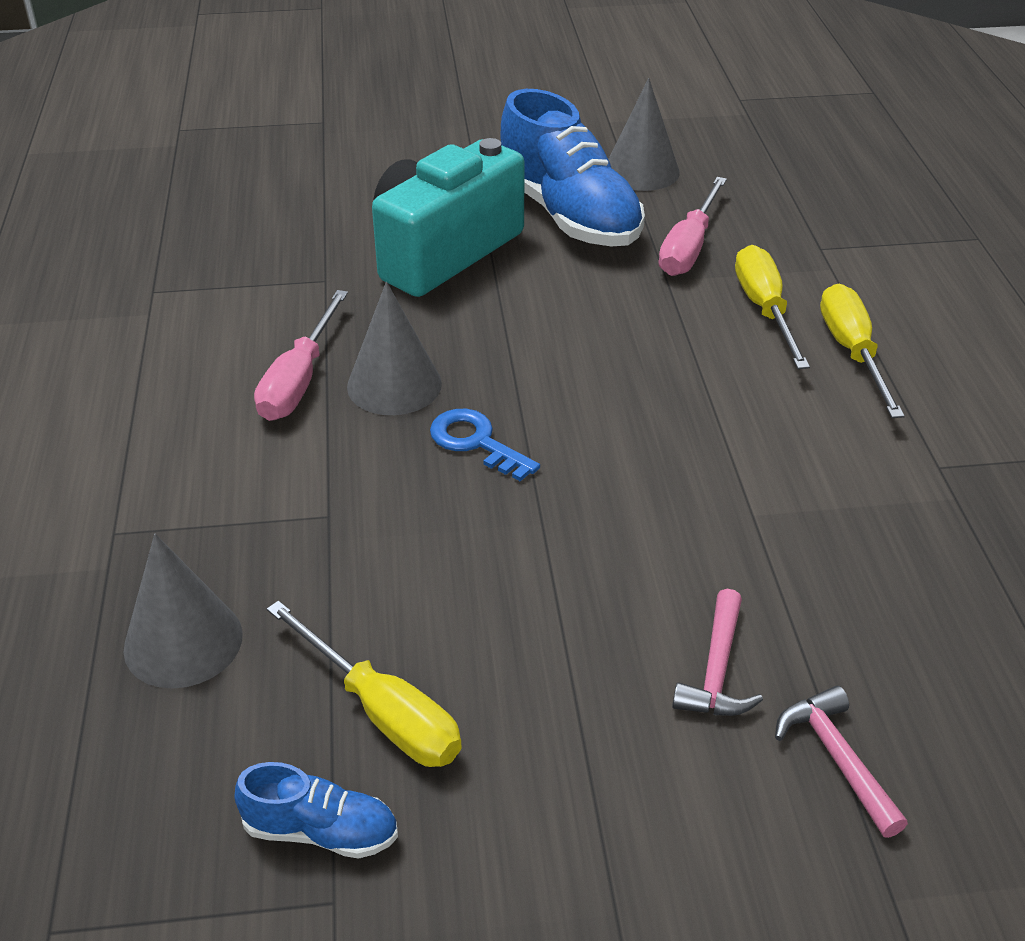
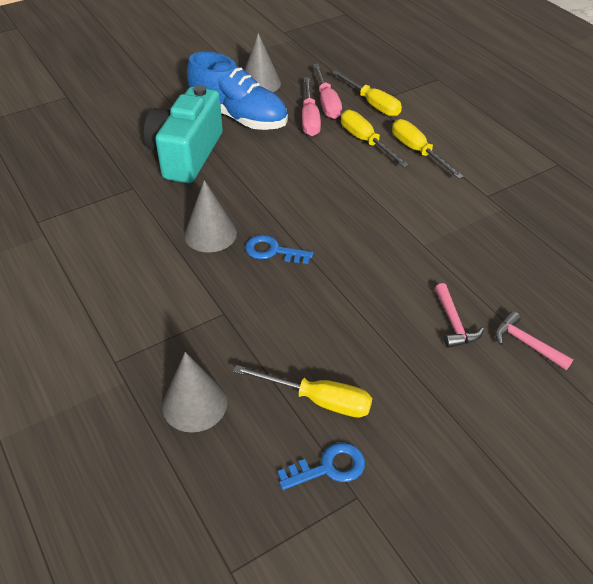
camera: 25 degrees left, 5 degrees up
(299, 380) = (158, 247): pink screwdriver -> pink screwdriver (327, 103)
(321, 831) = (328, 467): blue shoe -> blue key
(820, 250) = (372, 104): none -> yellow screwdriver

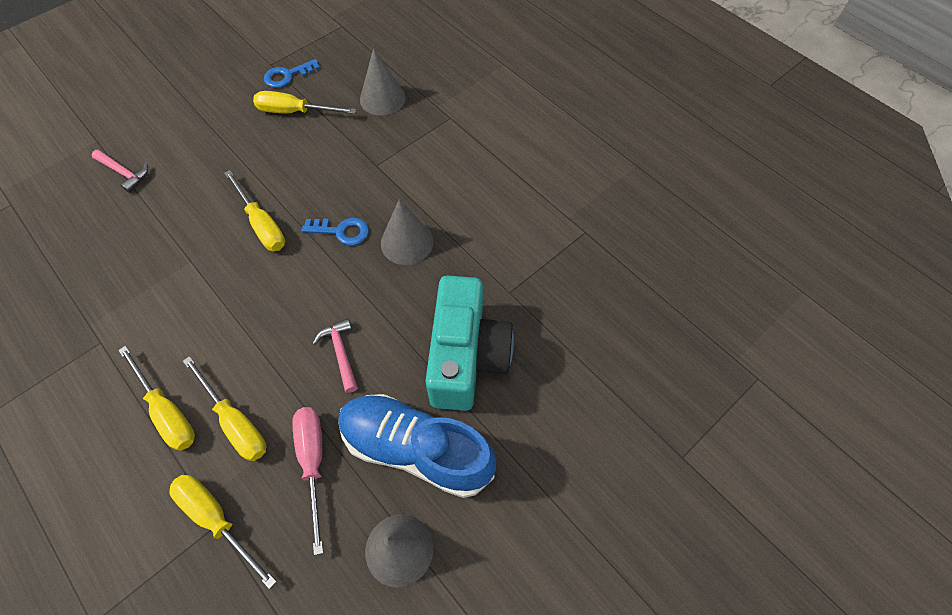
camera: 170 degrees right, 15 degrees up
(327, 103) = (288, 510): pink screwdriver -> none
(355, 267) = (262, 224): none -> yellow screwdriver
(454, 323) = (180, 182): pink hammer -> pink hammer (341, 353)

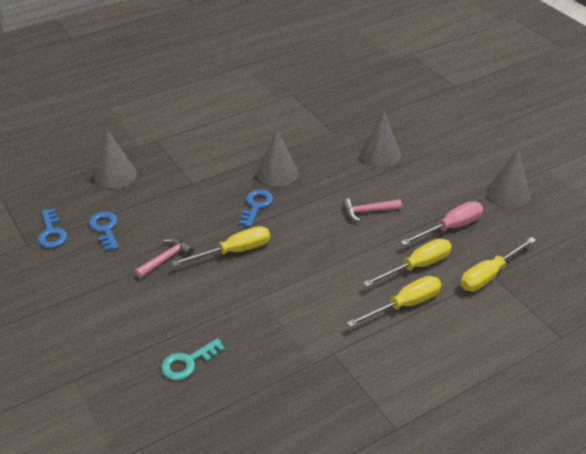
camera: 80 degrees left, 20 degrees down
(104, 217) = (188, 362): none -> turquoise key
(124, 173) = (133, 351): pink hammer -> pink hammer (166, 259)
(295, 112) = (105, 229): yellow screwdriver -> blue key
(313, 462) = (450, 228): pink screwdriver -> pink screwdriver turned 150 degrees clockwise
(416, 449) = (444, 181): blue shoe -> none
(466, 357) = (380, 155): turquoise camera -> grey cone

